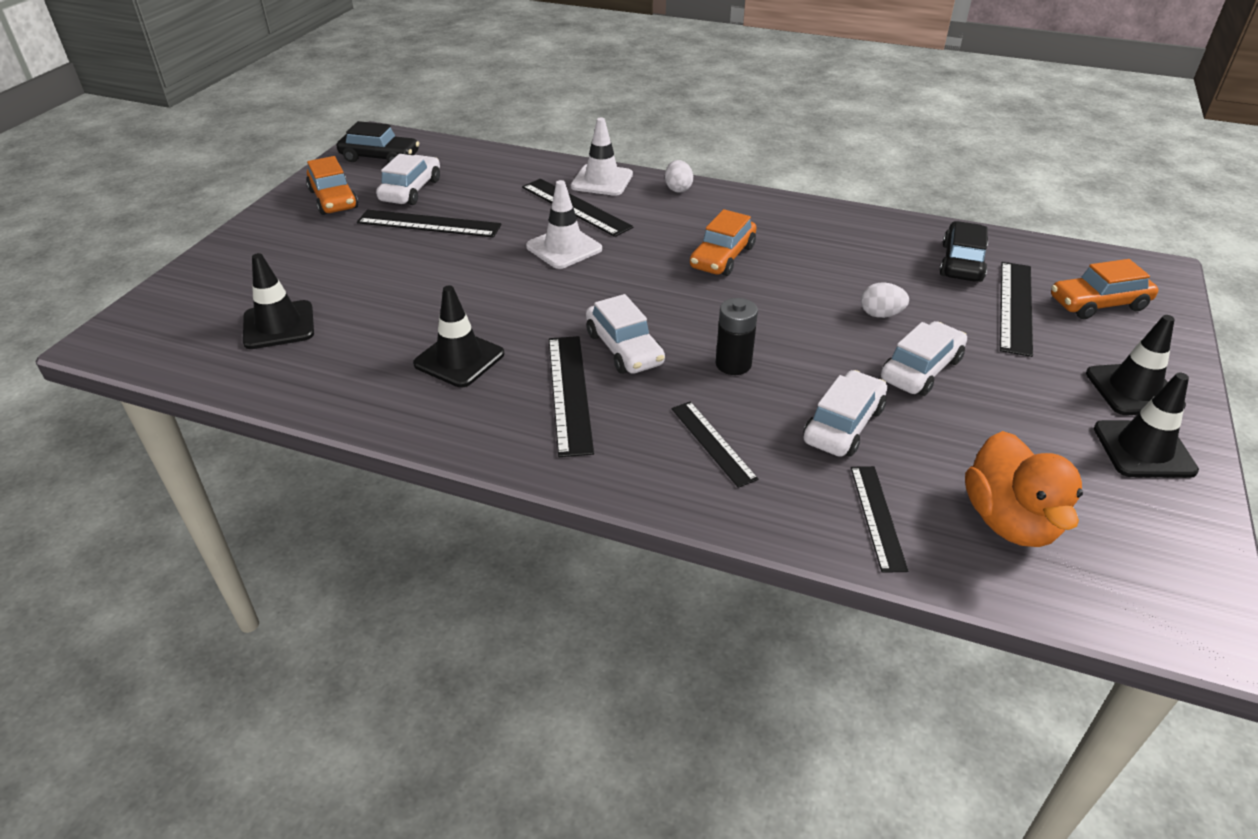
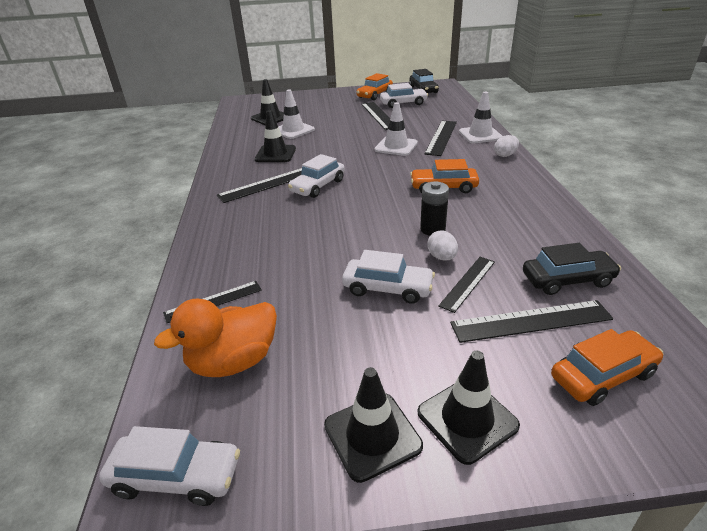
camera: 65 degrees right, 5 degrees down
(377, 316) = (293, 130): none -> white traffic cone
(712, 443) = (252, 231): black ruler -> black ruler (467, 283)
(733, 364) = (331, 219): black battery -> black battery (432, 229)
(843, 425) = (298, 269): white car -> white car (176, 476)
(1098, 304) = (602, 375): orange car -> orange car turned 105 degrees clockwise

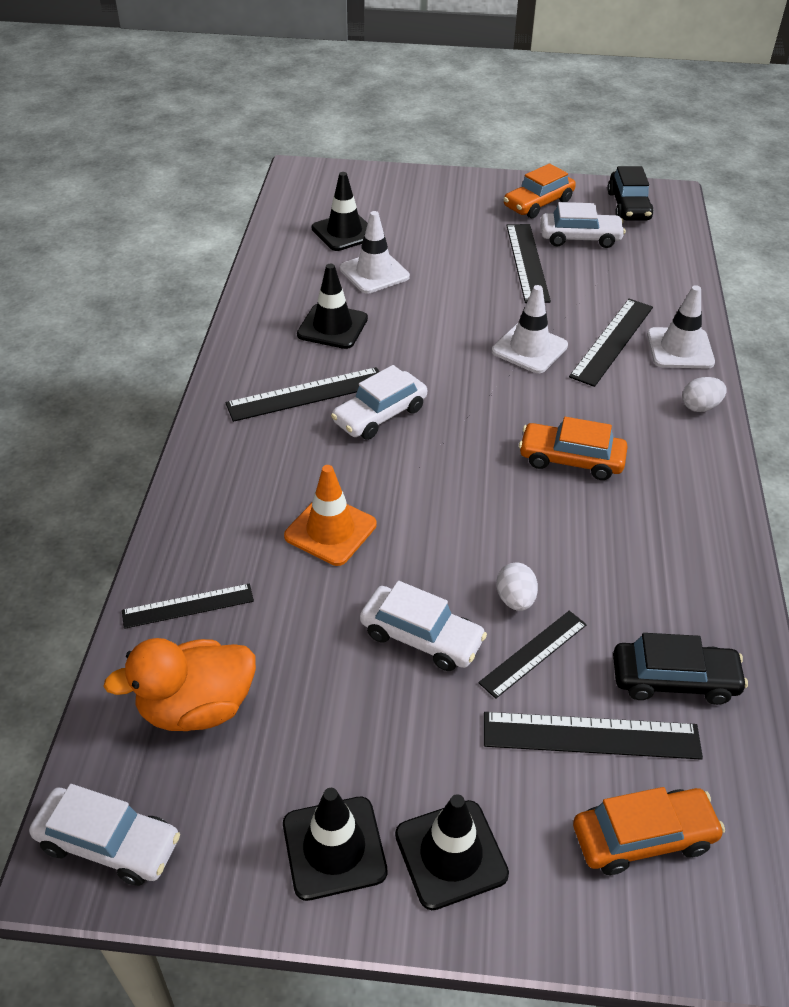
camera: 10 degrees right, 10 degrees up
(304, 244) = (330, 530): none -> orange traffic cone
(432, 229) = (522, 543): black battery -> none

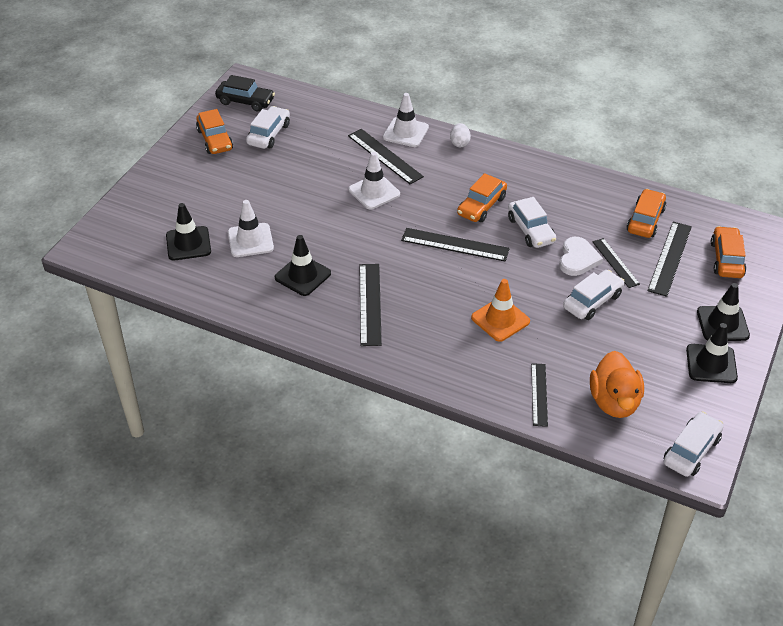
camera: 70 degrees left, 0 degrees up
(380, 415) = (407, 274): white car -> white car (530, 230)
(515, 599) = (578, 259): white egg -> white heart
(527, 262) = (282, 165): black ruler -> black ruler (455, 244)
(674, 680) = (645, 220): black car -> orange car

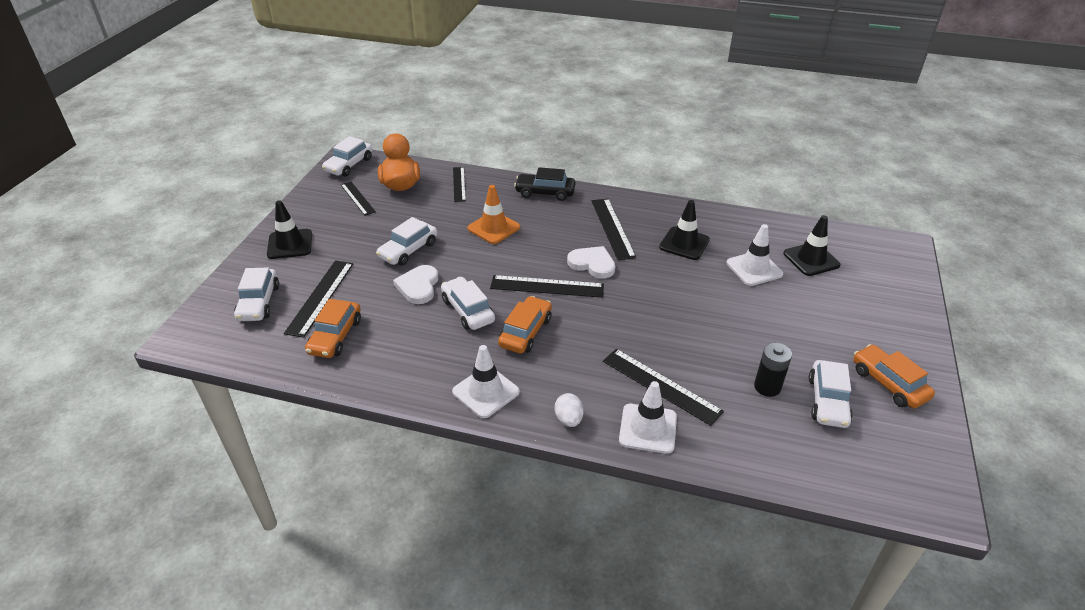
camera: 170 degrees right, 5 degrees down
(245, 101) = (902, 456): black car -> black car (545, 192)
(306, 147) = (767, 387): none -> black battery
(374, 192) = (653, 335): white traffic cone -> white traffic cone (486, 392)
(405, 263) = (592, 264): none -> white heart
(615, 263) = (379, 286): black ruler -> black ruler (357, 198)
(711, 364) = (313, 215): black traffic cone -> none
(726, 259) = (259, 302): orange car -> white car

